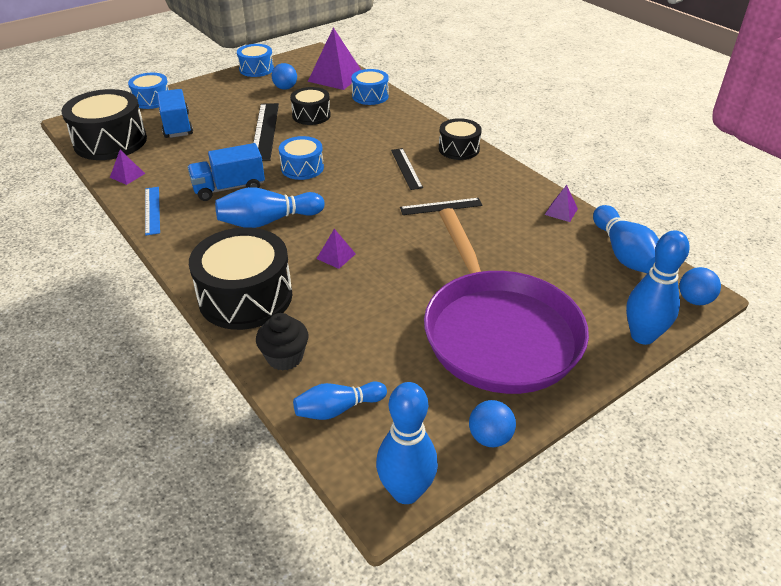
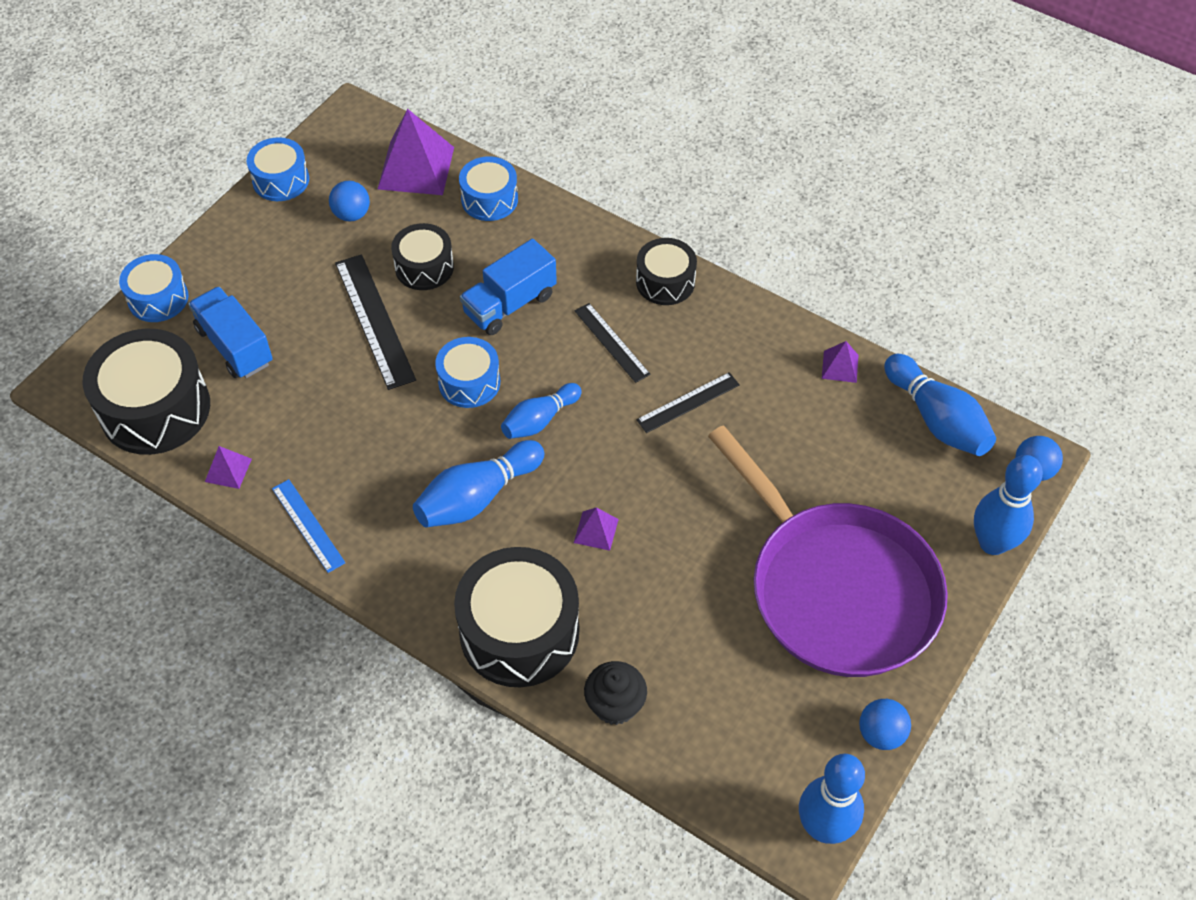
camera: 20 degrees left, 15 degrees up
(229, 188) = (389, 452): blue truck -> blue truck (509, 304)
(338, 409) = (709, 753): blue bowling pin -> blue bowling pin (540, 420)

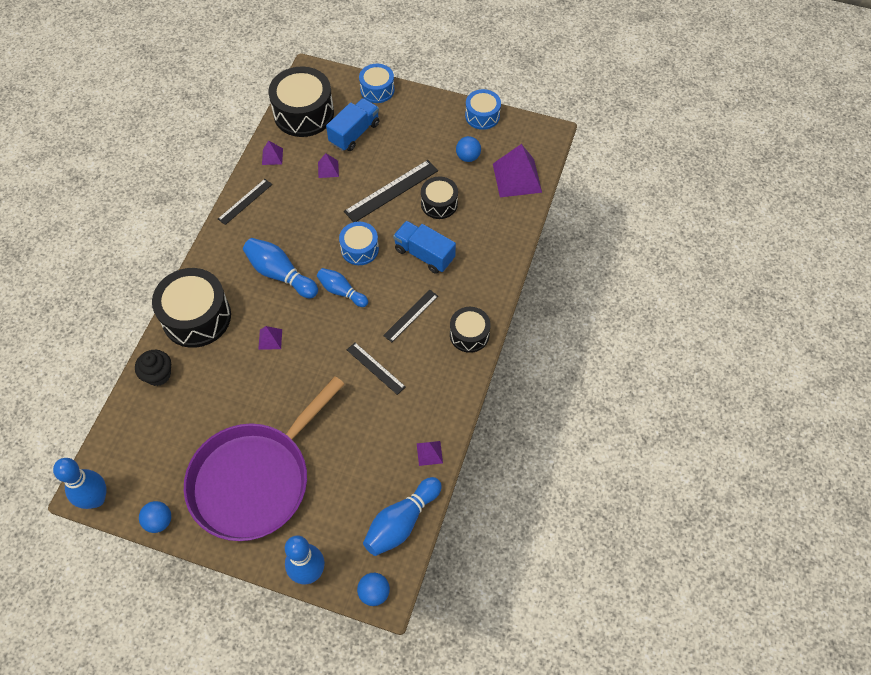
camera: 75 degrees right, 5 degrees up
(293, 395) = (328, 169): none -> purple pyramid
(308, 525) = (245, 201): blue ruler -> black ruler
(489, 199) = (505, 222): blue drum -> none

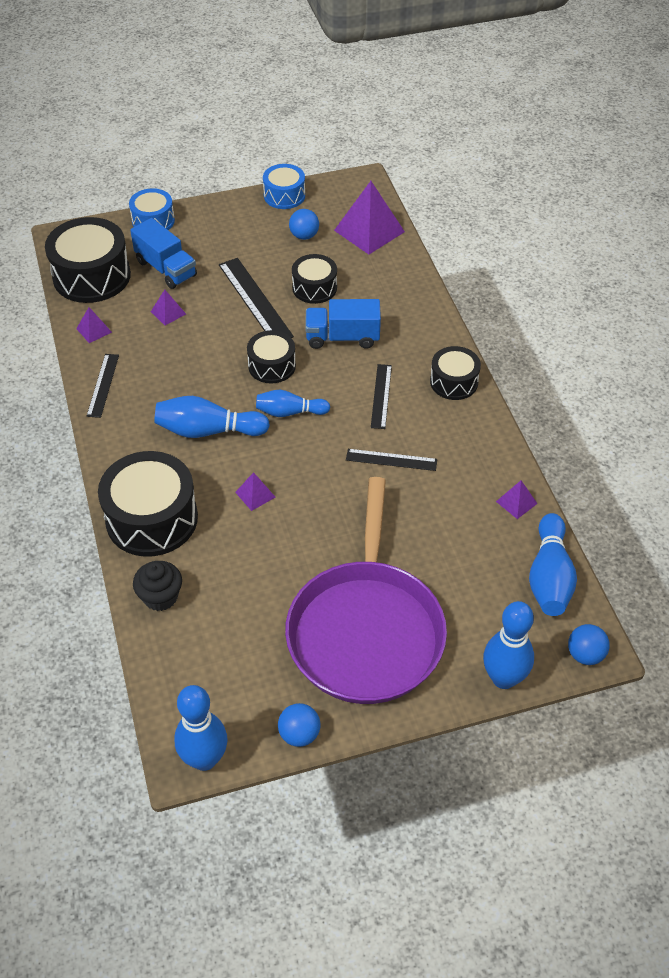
camera: 35 degrees left, 10 degrees down
(354, 133) = (166, 269): blue truck -> blue truck turned 135 degrees clockwise
(359, 249) = (272, 366): blue drum -> black drum
(391, 191) = (255, 300): black ruler -> black ruler turned 45 degrees counterclockwise

